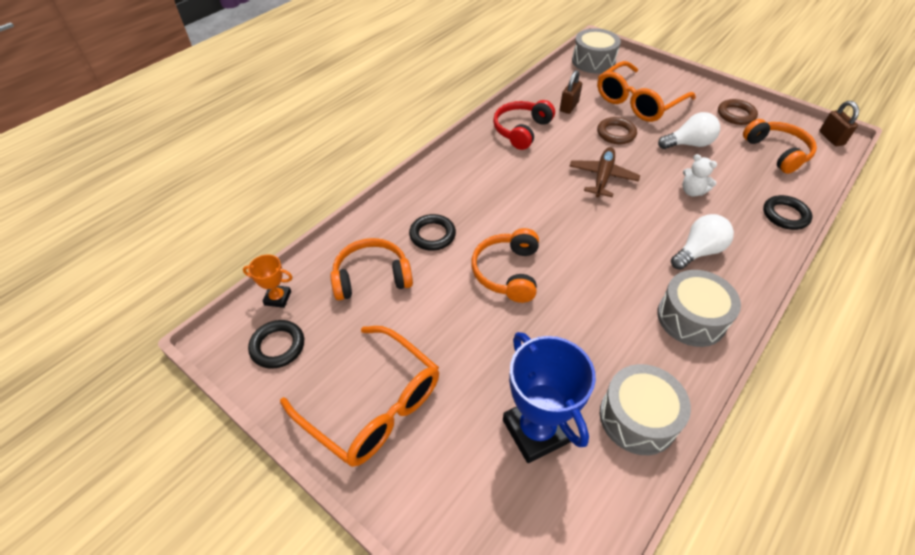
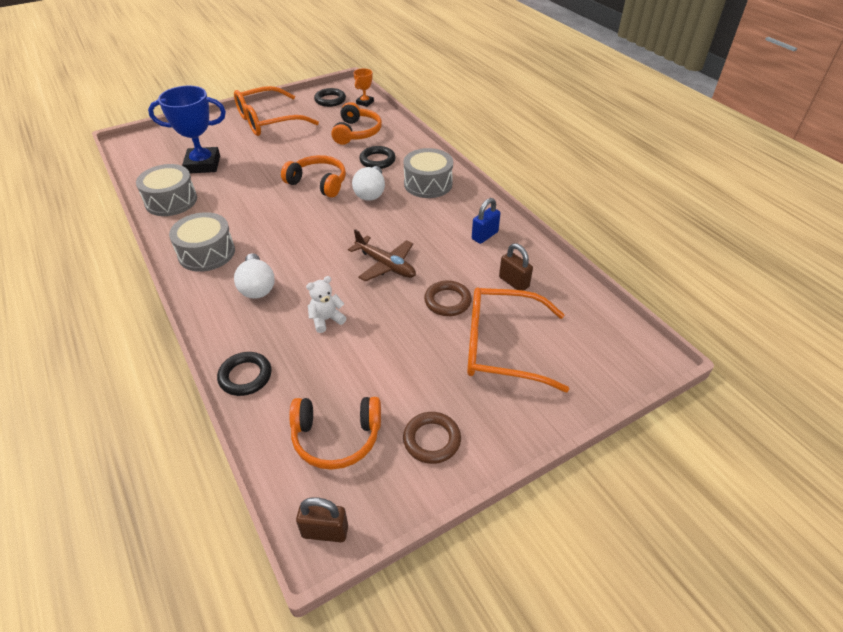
camera: 110 degrees right, 5 degrees down
(521, 130) = (484, 236): red headphones -> blue padlock
(593, 61) = (614, 342): grey drum -> grey drum (428, 184)
(638, 102) = (501, 347): orange glasses -> orange glasses turned 60 degrees counterclockwise
(688, 144) = (398, 355): white light bulb -> white light bulb (371, 193)

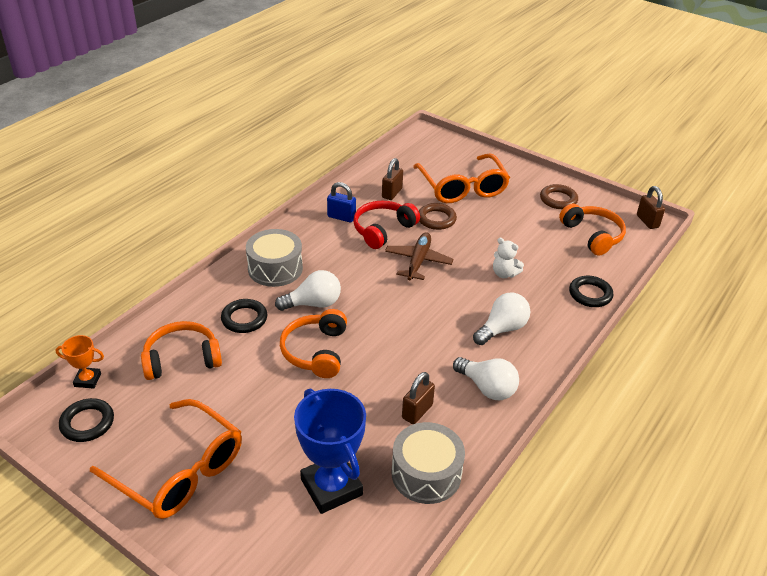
camera: 115 degrees left, 5 degrees down
(206, 253) = (487, 388): grey drum -> white light bulb
(221, 212) = (417, 411): none -> brown padlock
(448, 256) = (383, 230): none -> red headphones

